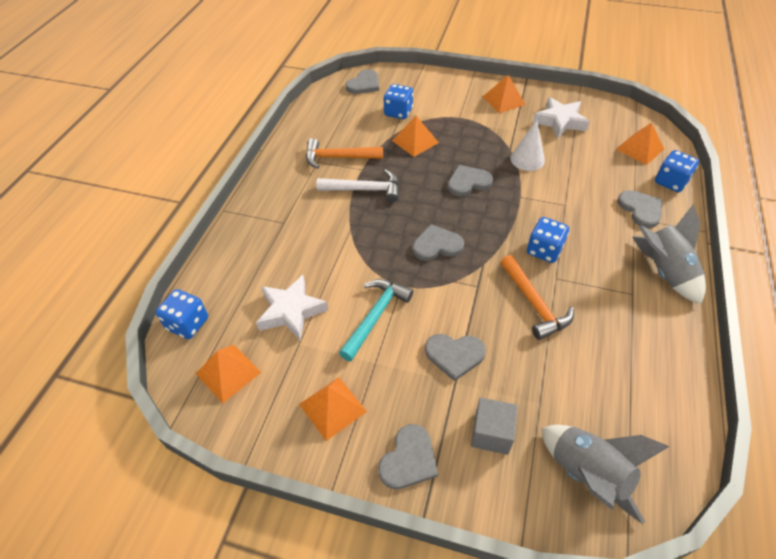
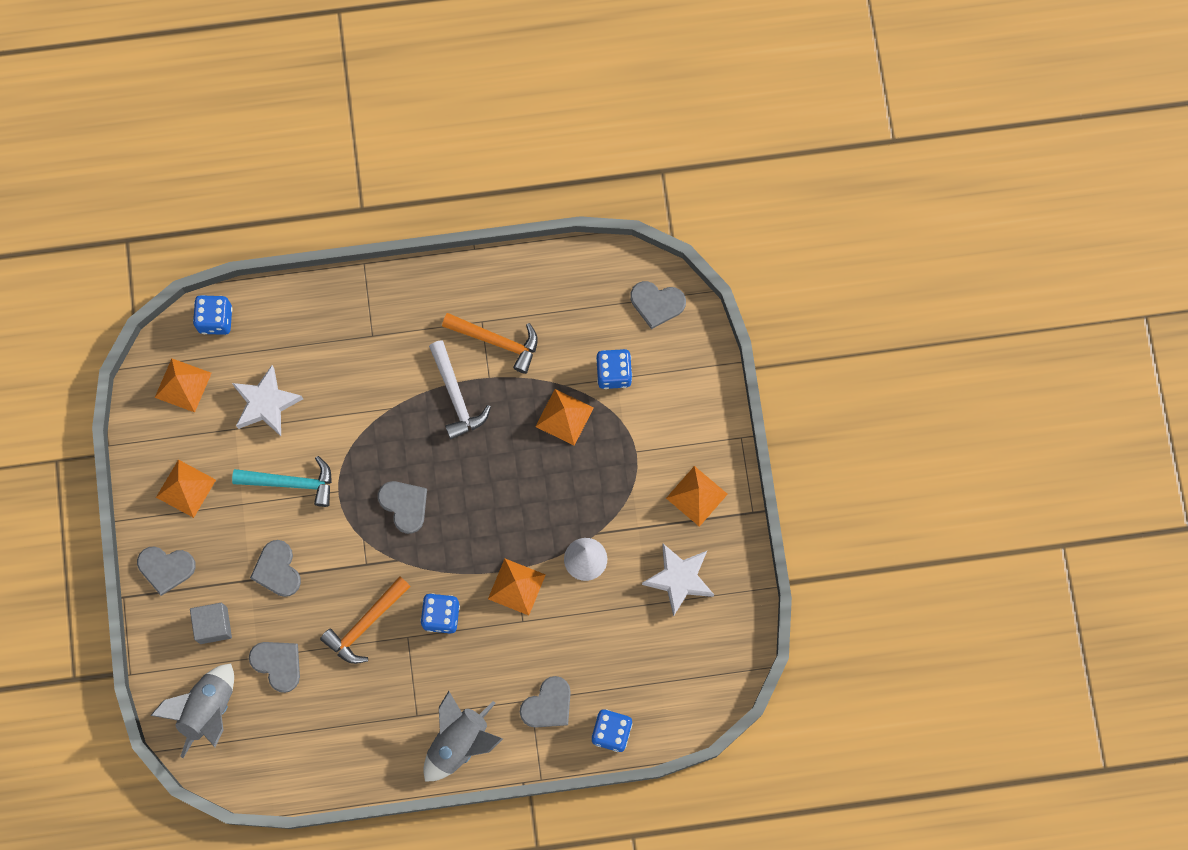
camera: 65 degrees right, 25 degrees up
(338, 157) = (497, 341): orange hammer -> orange hammer turned 135 degrees clockwise
(468, 182) = (516, 504): grey heart -> grey heart (277, 664)
(640, 149) = (662, 687): orange pyramid -> orange pyramid (516, 586)

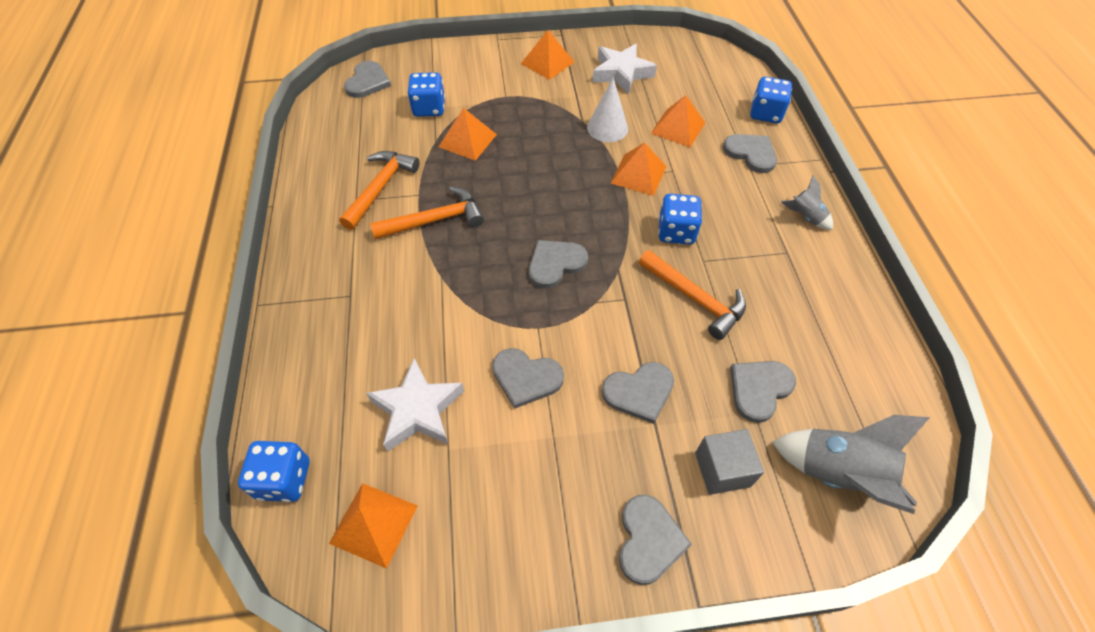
camera: 90 degrees left, 20 degrees down
(186, 488) = (530, 514): orange pyramid -> orange pyramid (678, 128)
(291, 483) = (526, 378): turquoise hammer -> grey heart
(456, 396) = (435, 220): white hammer -> orange hammer
(459, 742) = (805, 217): grey rocket -> grey rocket, size x0.53

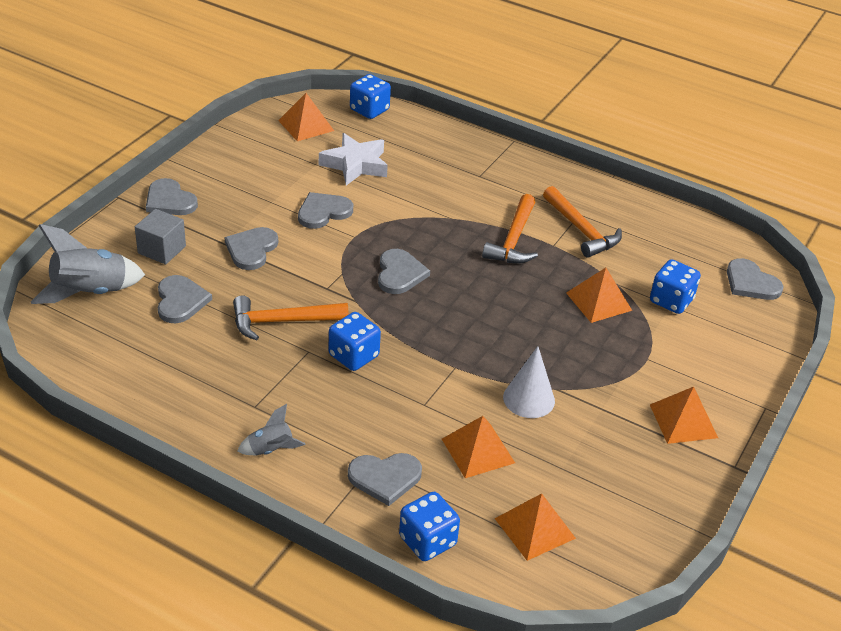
camera: 125 degrees right, 15 degrees down
(621, 73) = (611, 468): white star -> none
(638, 174) = (443, 378): orange pyramid -> orange pyramid (534, 528)

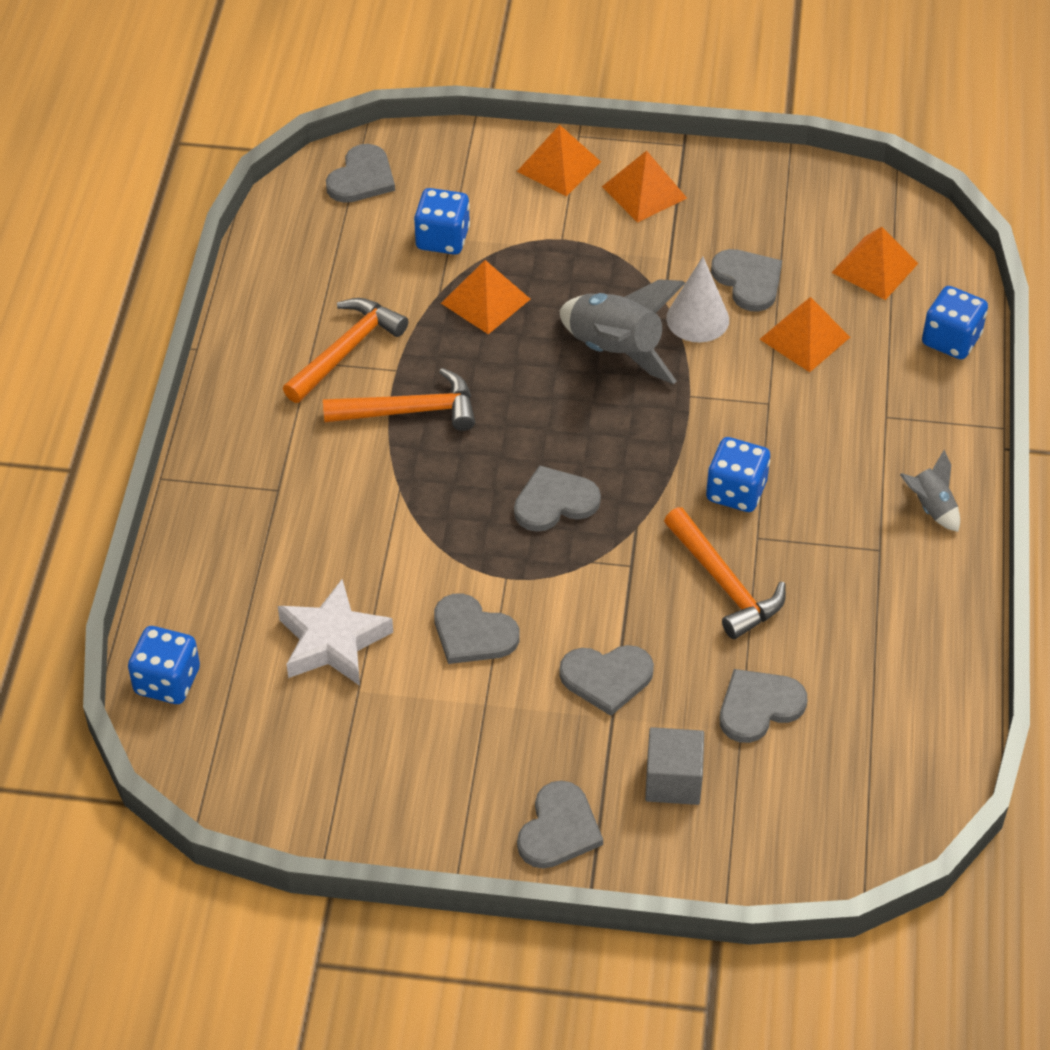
camera: 110 degrees left, 10 degrees up
(90, 292) = (810, 815): grey rocket -> grey rocket (615, 350)
(306, 125) = (258, 746): orange pyramid -> orange pyramid (558, 166)
(385, 478) = (897, 399): grey heart -> grey heart (748, 281)

